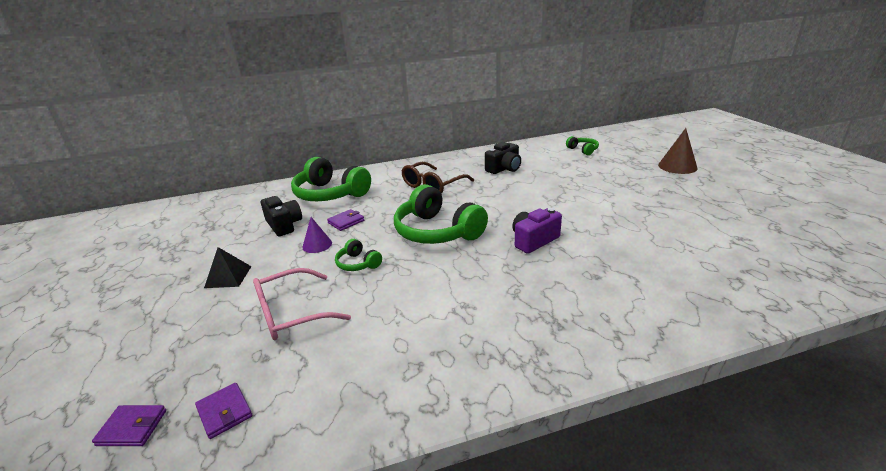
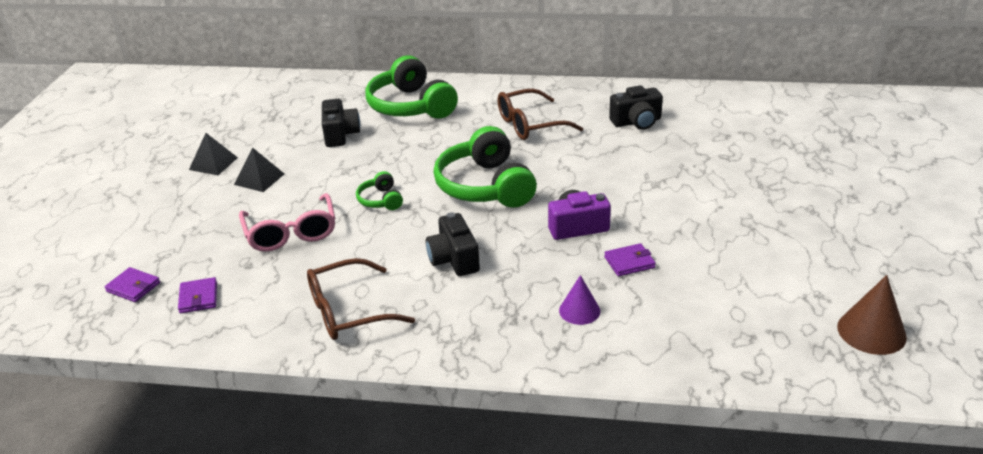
camera: 25 degrees right, 5 degrees up
(171, 276) = (213, 163): none -> black pyramid
(291, 314) = (291, 233): pink glasses -> pink glasses turned 105 degrees counterclockwise
(317, 245) = (357, 167): purple cone -> purple cone (579, 310)
(346, 222) = (403, 147): purple wallet -> purple wallet (629, 262)
(403, 370) = (348, 311): none -> brown glasses
(461, 292) = (454, 259): none -> black camera
(583, 150) = (770, 119): green headphones -> none
(677, 166) = (871, 178): brown cone -> brown cone (871, 332)

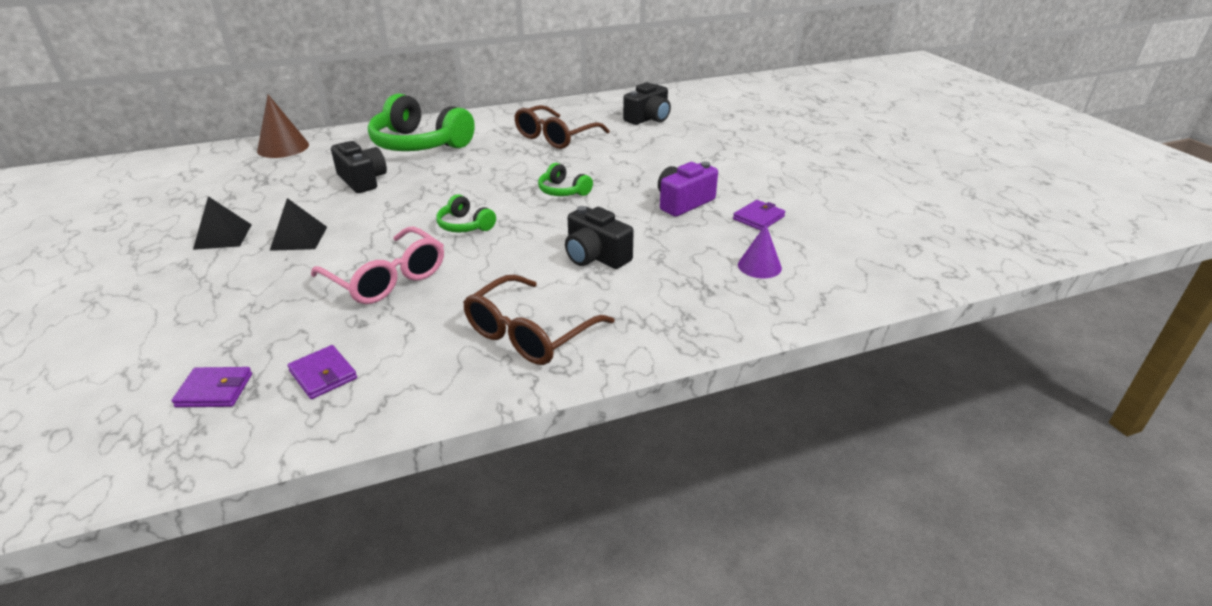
camera: 30 degrees left, 0 degrees up
(485, 186) = (563, 191): green headphones -> green headphones, size x0.47
(871, 332) = (992, 218): brown cone -> brown cone (283, 147)

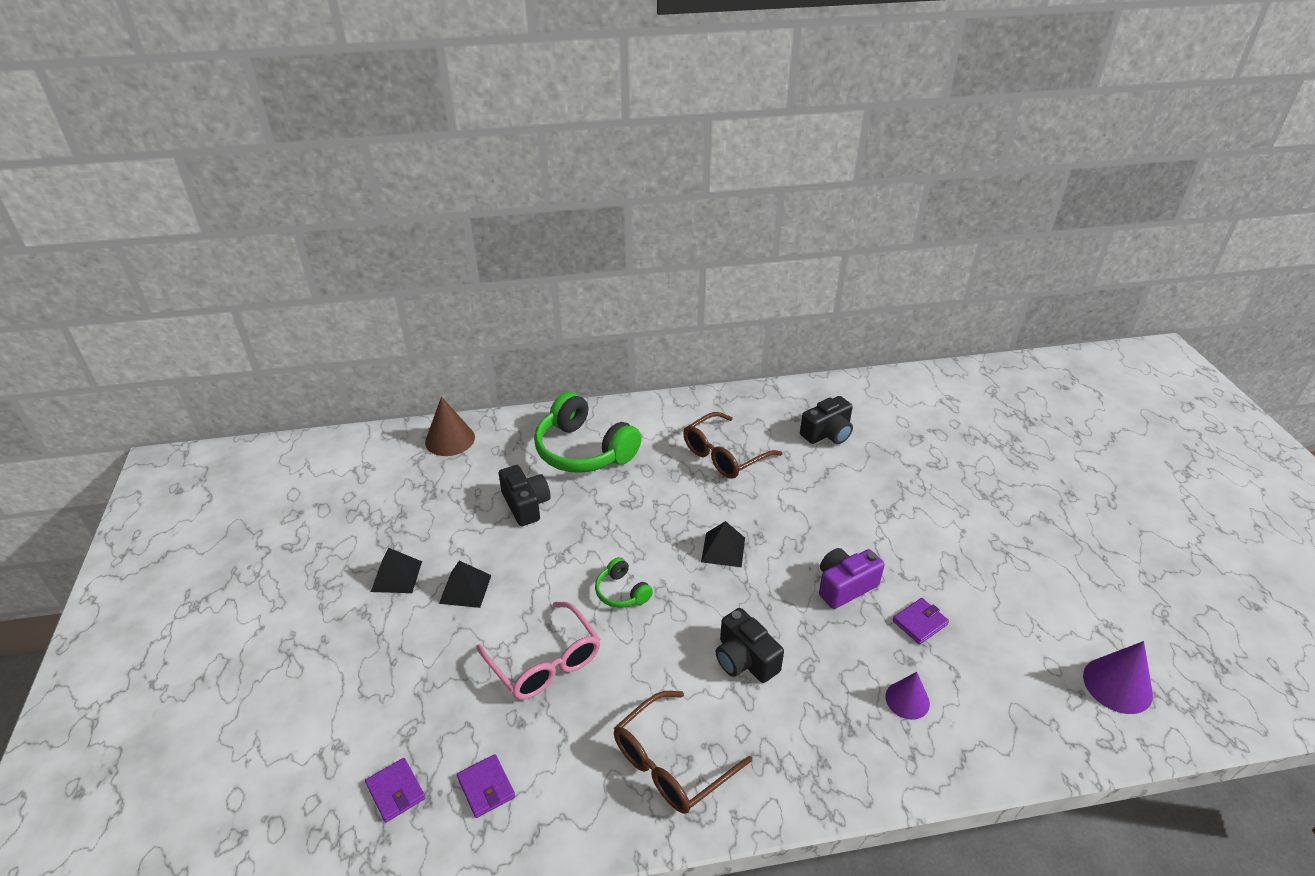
camera: 10 degrees right, 5 degrees up
(215, 390) = (396, 791): purple wallet -> purple wallet turned 45 degrees clockwise
(563, 191) = (723, 549): green headphones -> black pyramid
(947, 237) = (1117, 685): none -> purple cone

